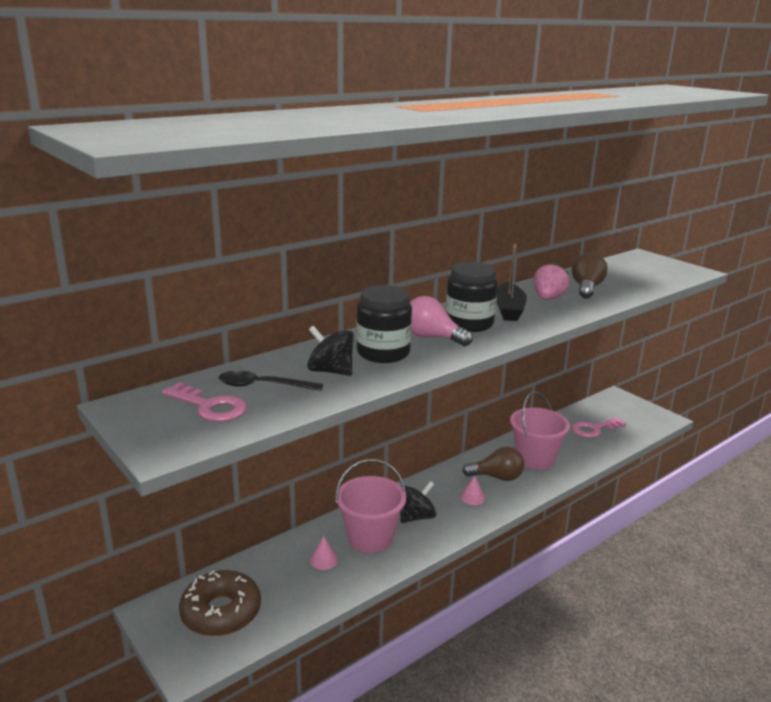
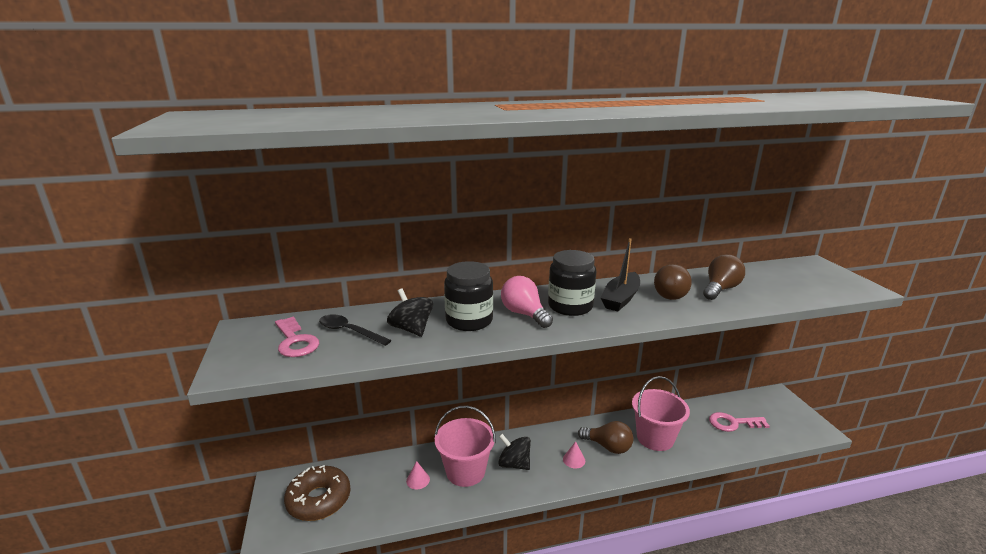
camera: 25 degrees right, 0 degrees up
(416, 517) = (514, 464): black spinning top -> black spinning top turned 135 degrees counterclockwise
(548, 299) = (670, 294): pink strawberry -> brown light bulb

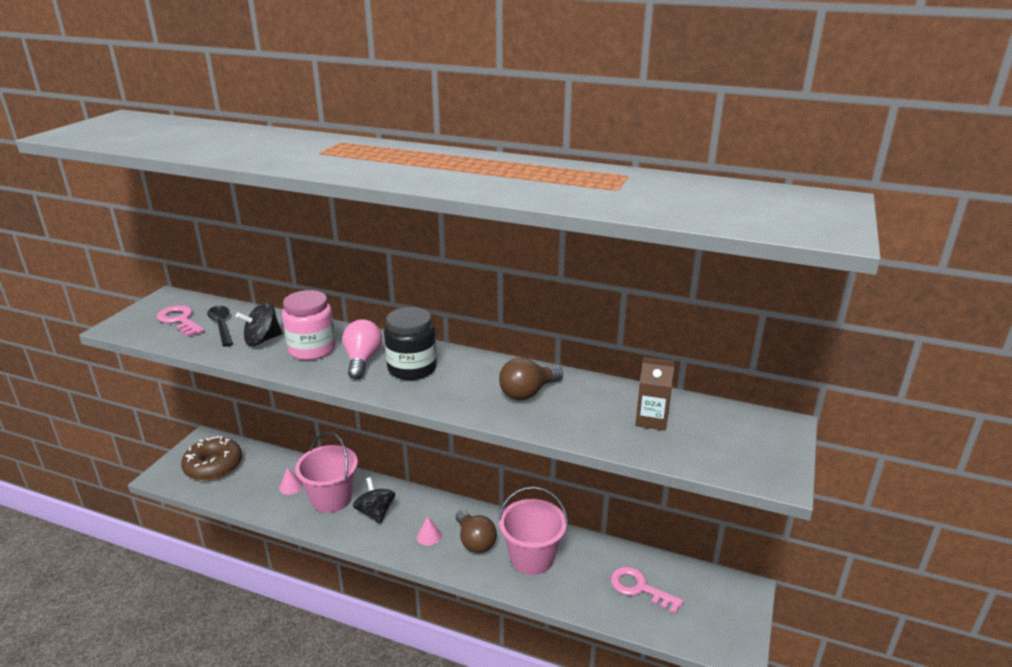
camera: 35 degrees right, 5 degrees up
(295, 341) = (180, 320): pink key -> pink key turned 135 degrees clockwise
(411, 329) = (262, 340): black spinning top -> black spinning top turned 120 degrees counterclockwise
(469, 320) = (312, 349): black jar -> pink jar
(620, 299) = (470, 379): black boat -> none
(720, 289) = (591, 409): brown light bulb -> none
(759, 283) = (651, 420): none -> brown carton

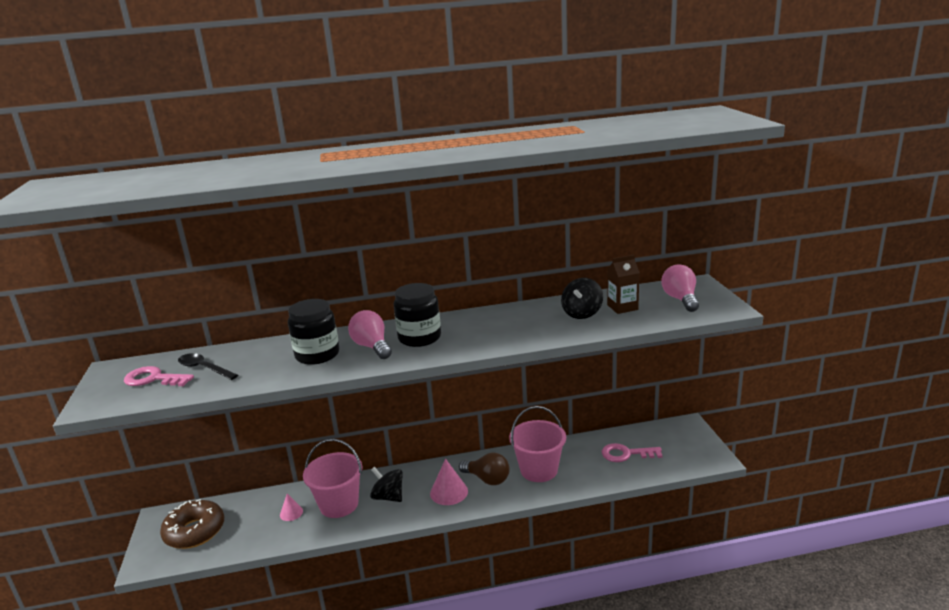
camera: 30 degrees left, 5 degrees down
(262, 340) = (261, 364): black spinning top -> black spinning top (582, 313)
(312, 349) = (317, 355): pink jar -> black jar
(429, 536) = (449, 492): pink cone -> pink cone, size x1.69
(528, 393) = (524, 322): brown light bulb -> none
(733, 439) = (680, 299): none -> pink light bulb

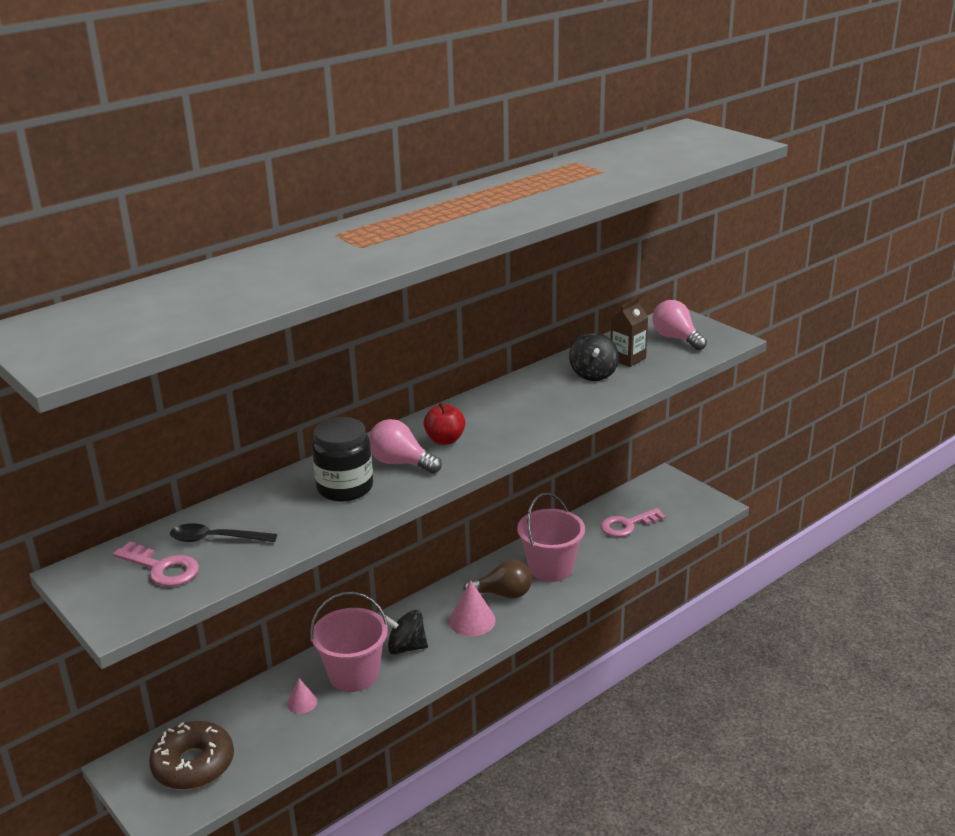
camera: 30 degrees left, 5 degrees up
(153, 379) = (162, 568): pink key -> pink key turned 135 degrees counterclockwise
(419, 338) = (445, 440): black jar -> red apple

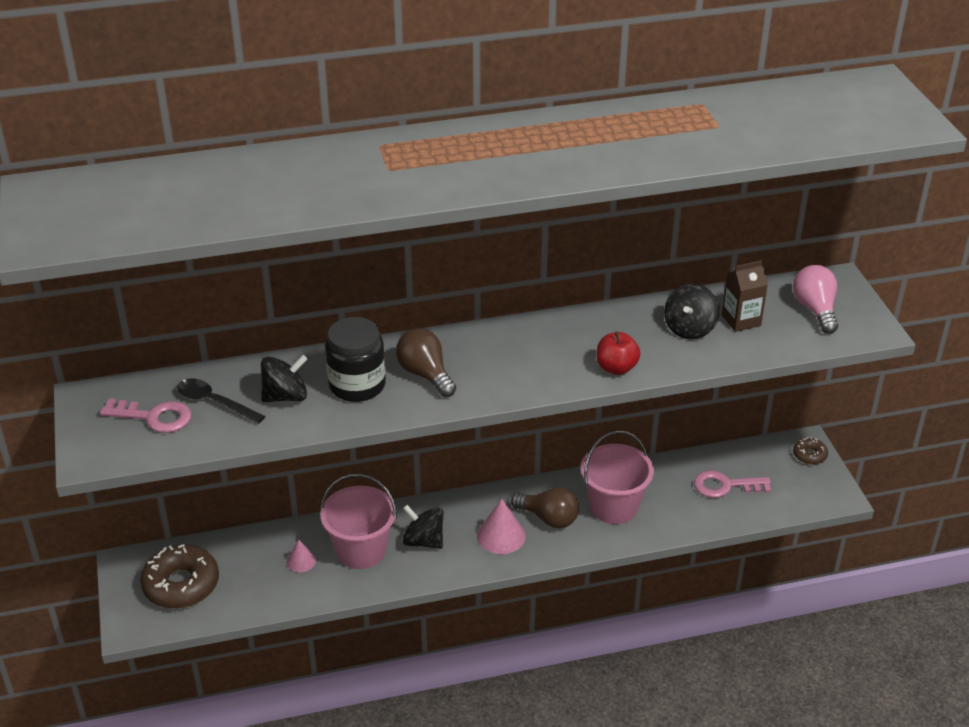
camera: 25 degrees right, 10 degrees up
(162, 568) = (154, 417): pink key -> pink key turned 45 degrees counterclockwise
(283, 514) = (286, 396): none -> black spinning top
(401, 463) = (425, 374): pink light bulb -> brown light bulb
(445, 440) = (484, 361): red apple -> red apple (616, 368)
(674, 484) = (809, 455): none -> brown donut

